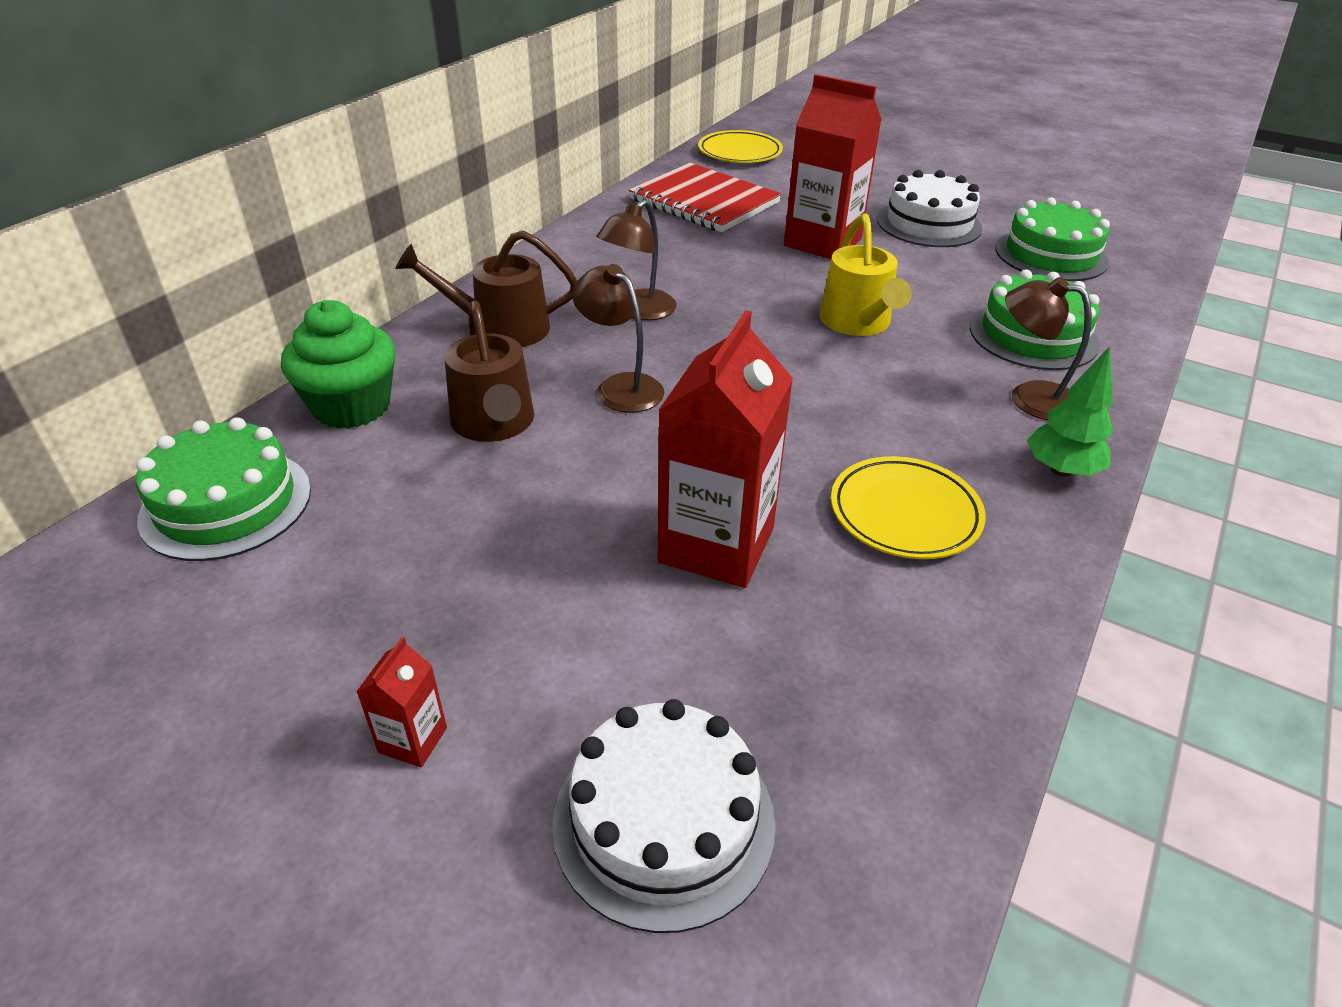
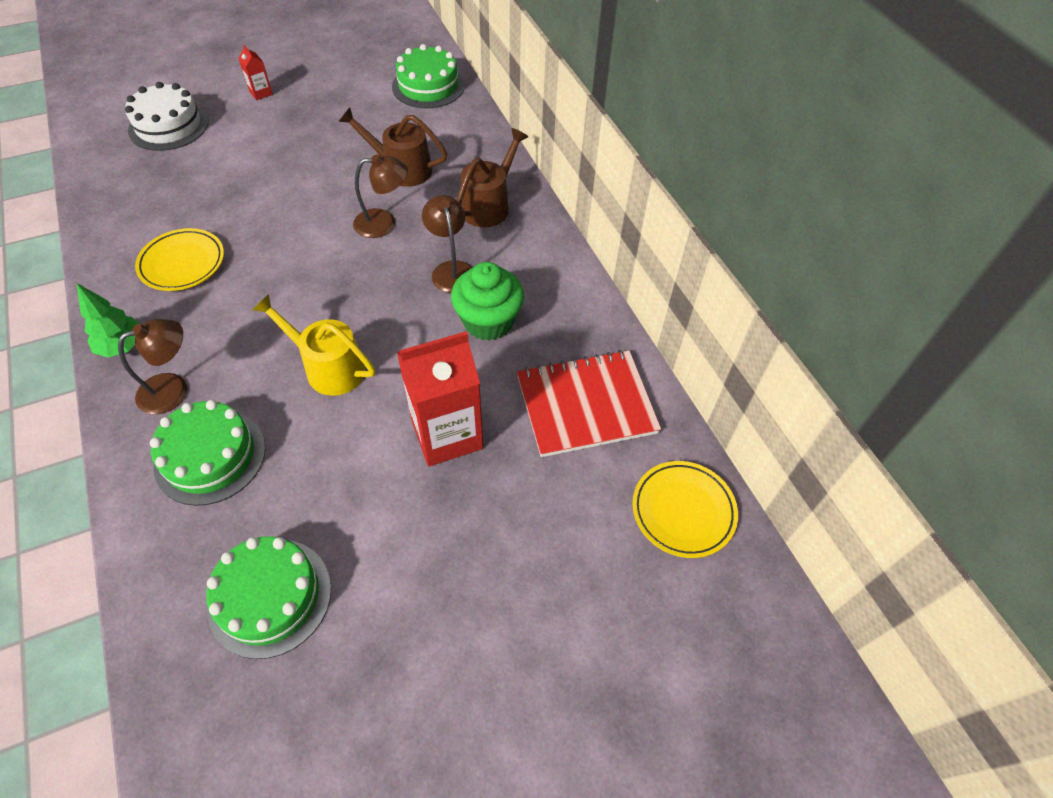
camera: 125 degrees right, 15 degrees up
(352, 406) = (464, 133): green cupcake -> green cupcake (488, 321)
(716, 545) = (245, 194): red carton -> none
(929, 224) = (406, 548): white cake -> none

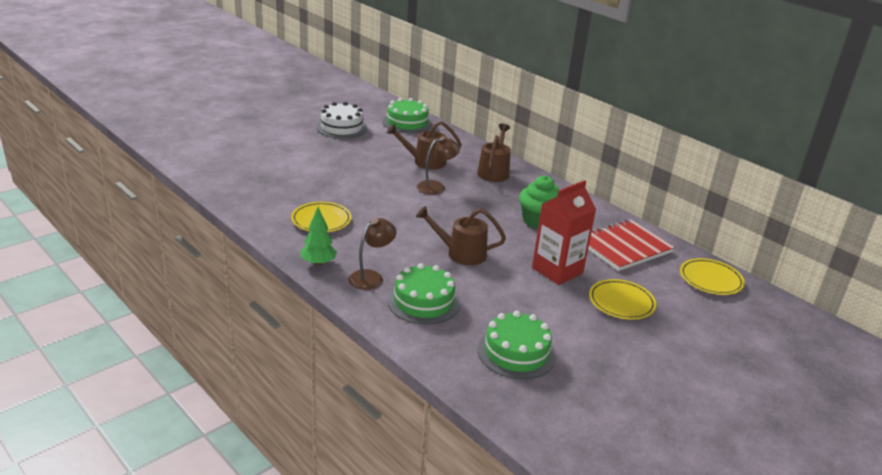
camera: 20 degrees left, 25 degrees down
(168, 126) = (247, 158): white cake -> white cake (341, 127)
(261, 93) = (297, 136): red carton -> none
(328, 367) = (460, 253): yellow watering can -> brown watering can
(451, 270) = (496, 202): brown lamp -> none
(500, 528) = (621, 303): none -> yellow plate

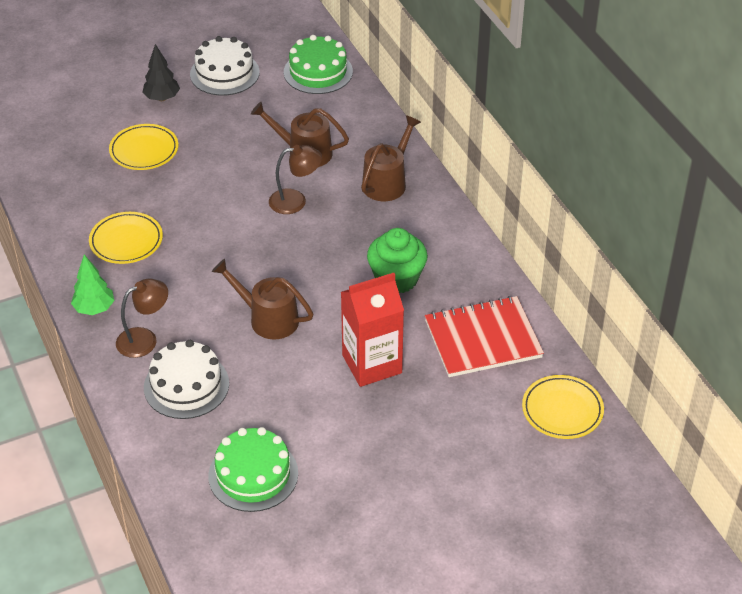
camera: 20 degrees right, 15 degrees up
(303, 142) = (162, 98): none -> black tree
(423, 302) = (186, 385): green cake -> white cake
(621, 303) = (421, 426): yellow plate -> yellow plate (144, 150)

